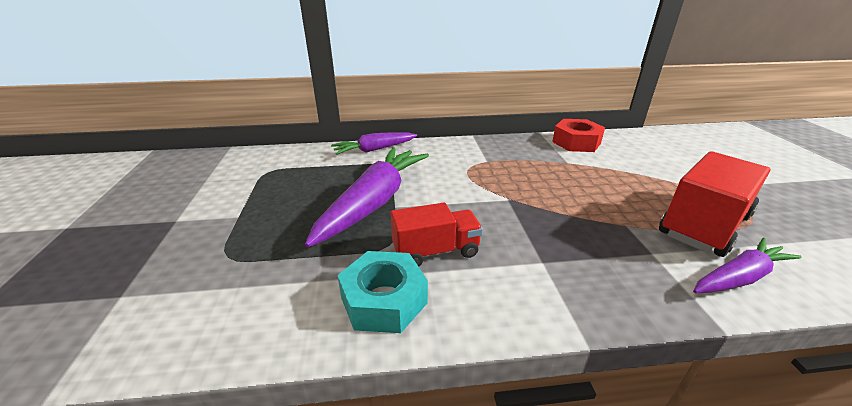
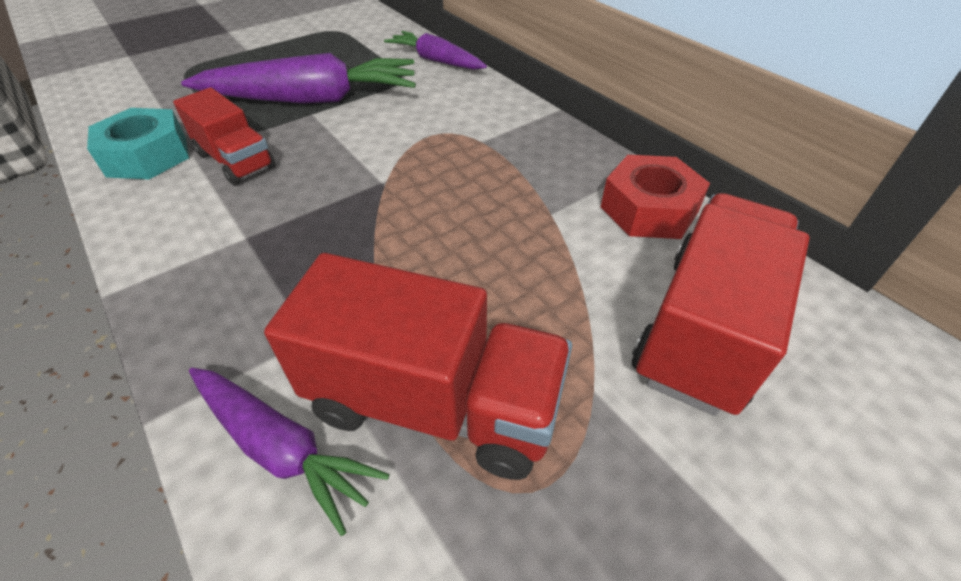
camera: 60 degrees right, 15 degrees up
(659, 157) = (702, 329): none -> red truck

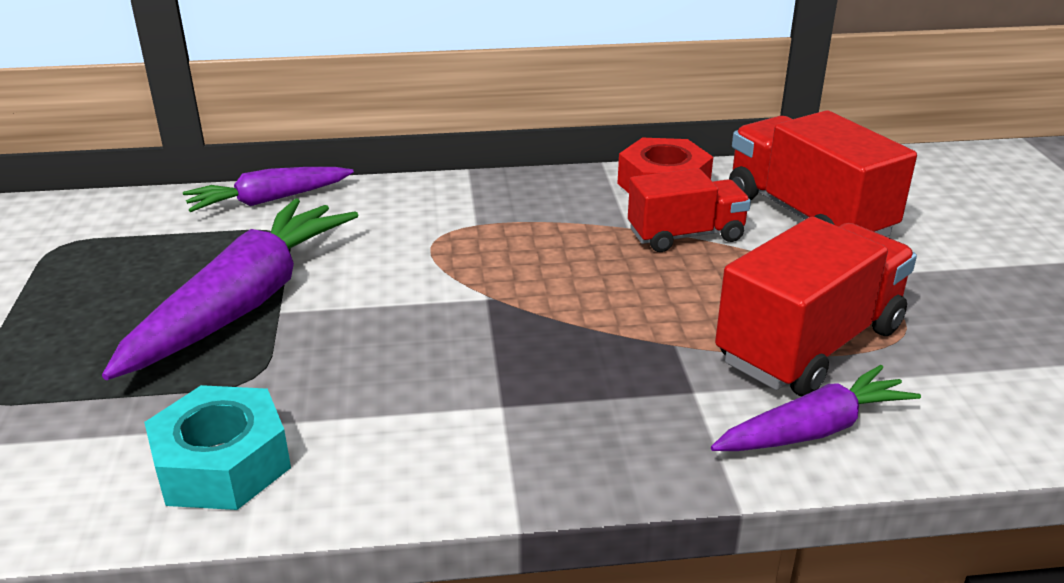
camera: 60 degrees left, 15 degrees down
(235, 161) = (328, 388): red truck -> red truck (685, 235)

